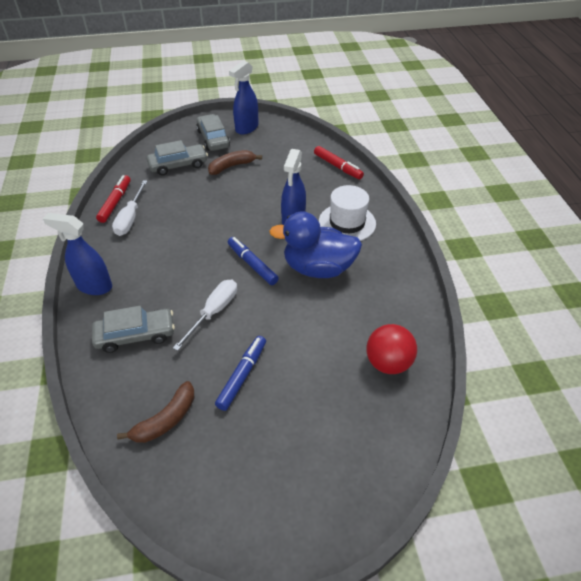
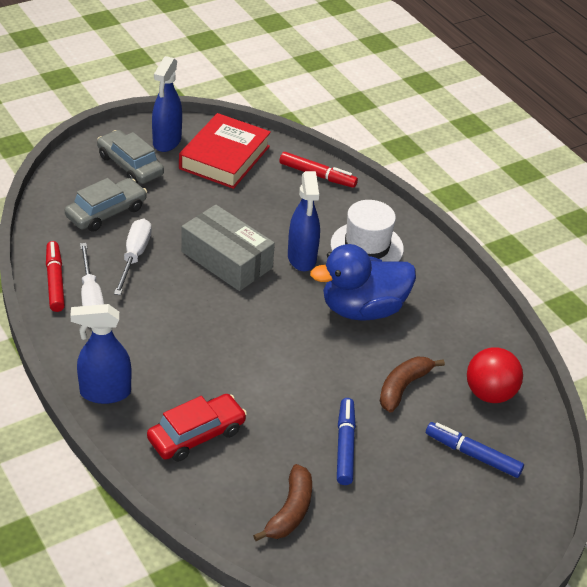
camera: 25 degrees left, 5 degrees down
(135, 335) = (196, 435): grey car -> red car
(214, 312) = (272, 387): white screwdriver -> white screwdriver (134, 256)
(232, 166) = (180, 201): brown banana -> brown banana (403, 387)
(238, 211) = (226, 260): none -> grey box
(252, 264) = (283, 322): blue marker -> blue marker (472, 455)
(279, 144) = (224, 157): none -> red book

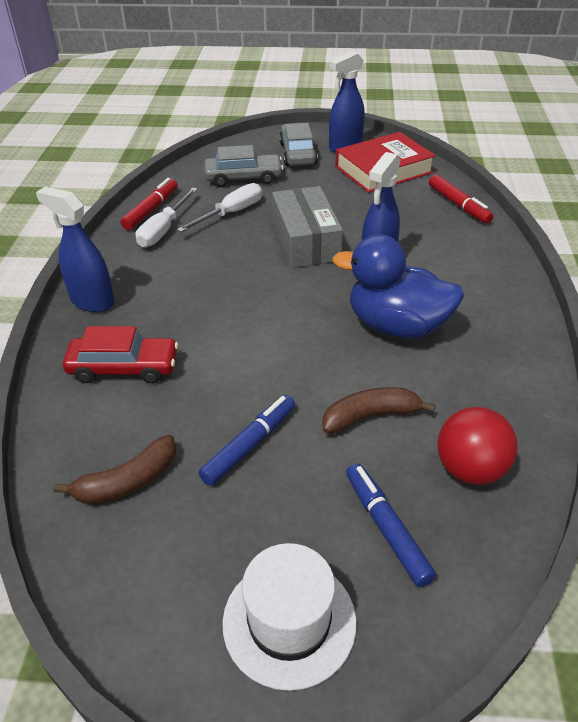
camera: 40 degrees right, 0 degrees up
(367, 246) = (454, 275): white hat -> white hat (289, 621)

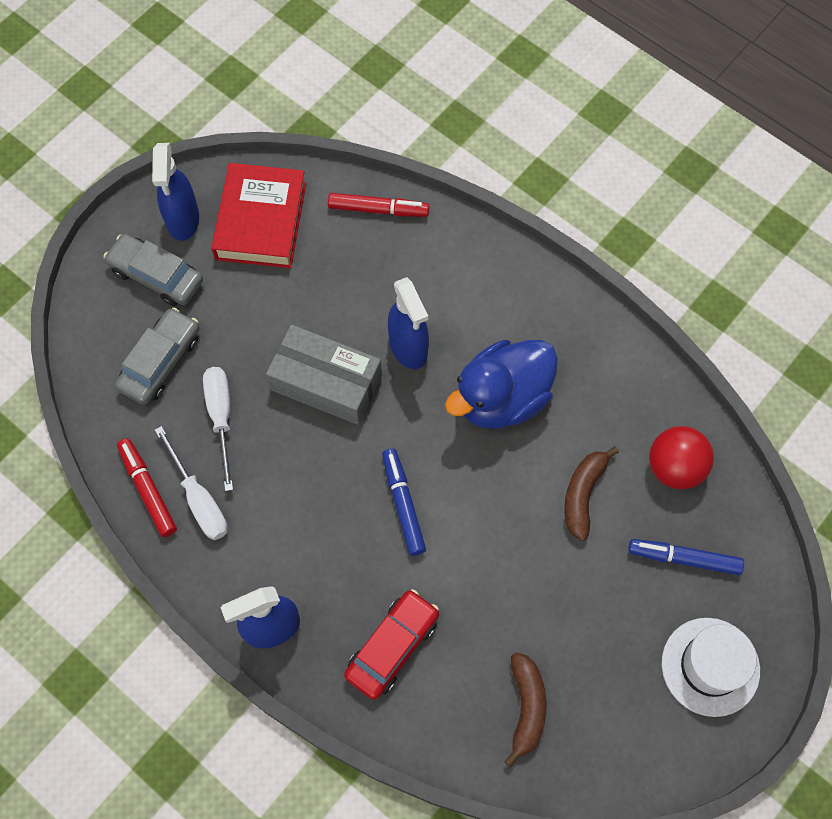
camera: 55 degrees left, 25 degrees up
(249, 445) = (551, 599): blue marker -> blue marker (403, 504)

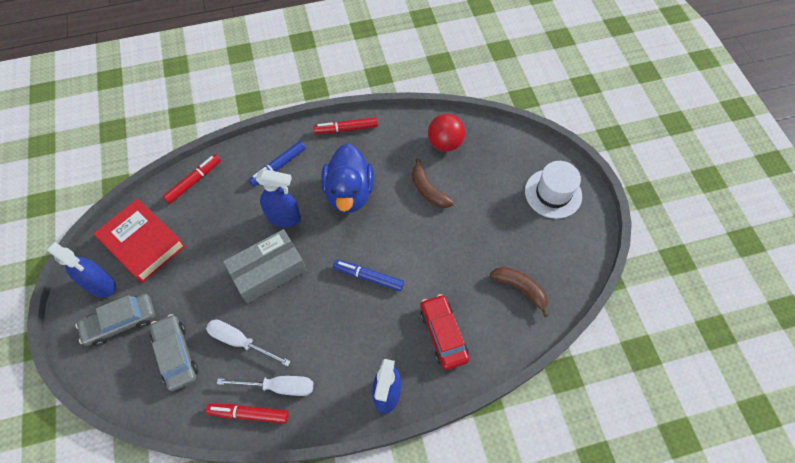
camera: 55 degrees left, 5 degrees down
(594, 327) = (346, 129): none -> red marker
(684, 559) = (492, 169): blue marker -> blue marker (278, 166)

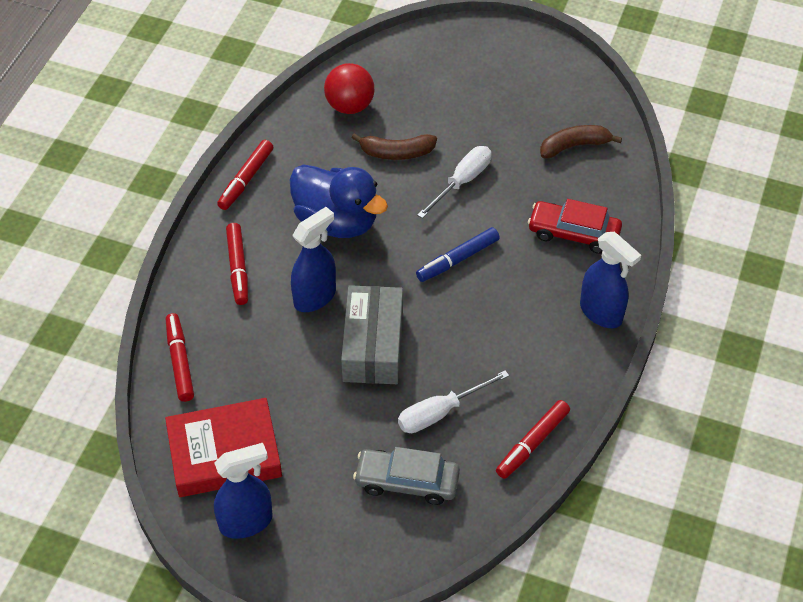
camera: 55 degrees left, 10 degrees down
(121, 322) = (317, 521): grey car -> none
(278, 166) = (238, 268): blue marker -> red marker
(279, 386) = (522, 402): white screwdriver -> white screwdriver (462, 182)
(553, 193) = (491, 58): white hat -> none

